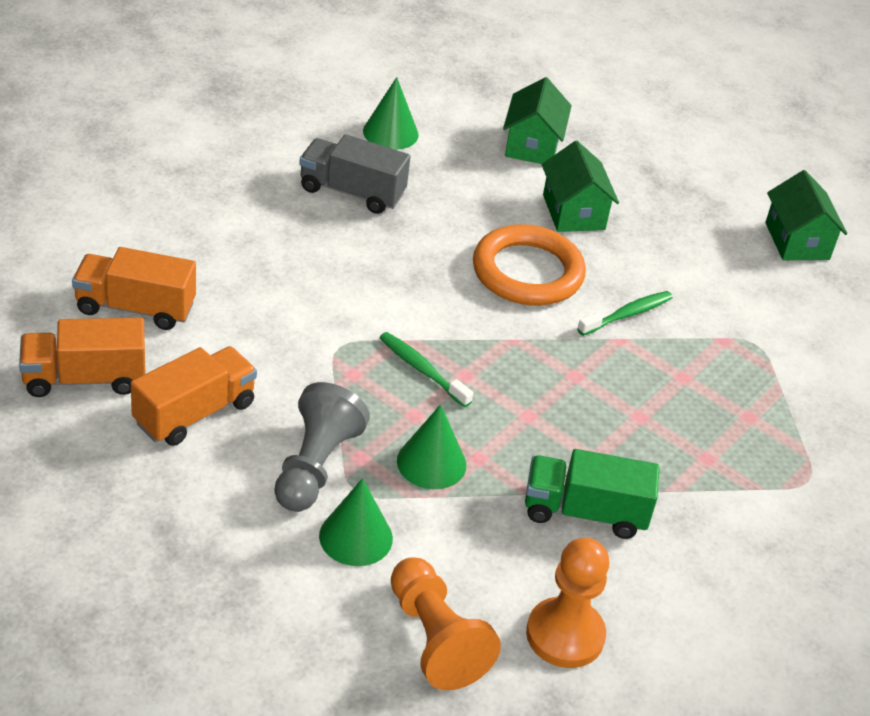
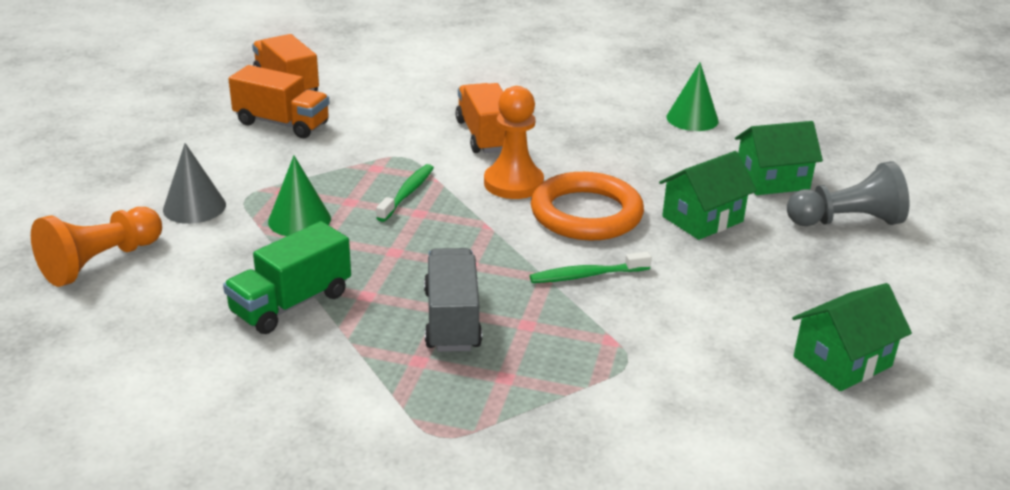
camera: 70 degrees right, 10 degrees down
(135, 308) = (371, 82): orange truck -> orange truck (484, 136)
(315, 466) = (260, 176): grey pawn -> grey pawn (846, 221)
(352, 192) = (593, 121): grey truck -> grey truck (452, 320)
(356, 537) = (194, 207): green cone -> grey cone
(565, 635) = (132, 322): orange pawn -> orange pawn (513, 183)
(584, 512) = (291, 303): green truck -> green truck turned 120 degrees counterclockwise
(627, 314) = (586, 275): green toothbrush -> green toothbrush turned 135 degrees clockwise

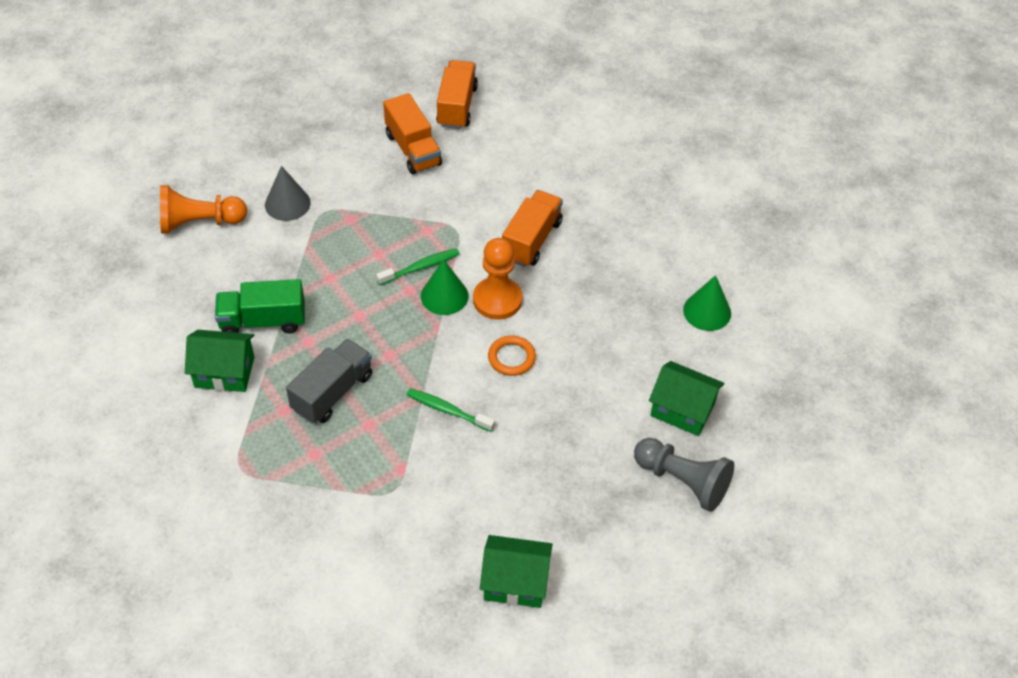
camera: 40 degrees right, 20 degrees up
(299, 220) = (334, 252): green cone -> green cone (444, 296)
(586, 214) = (511, 358): orange ring -> orange ring, size x0.52
(702, 219) = (583, 412): green house -> green house (224, 372)

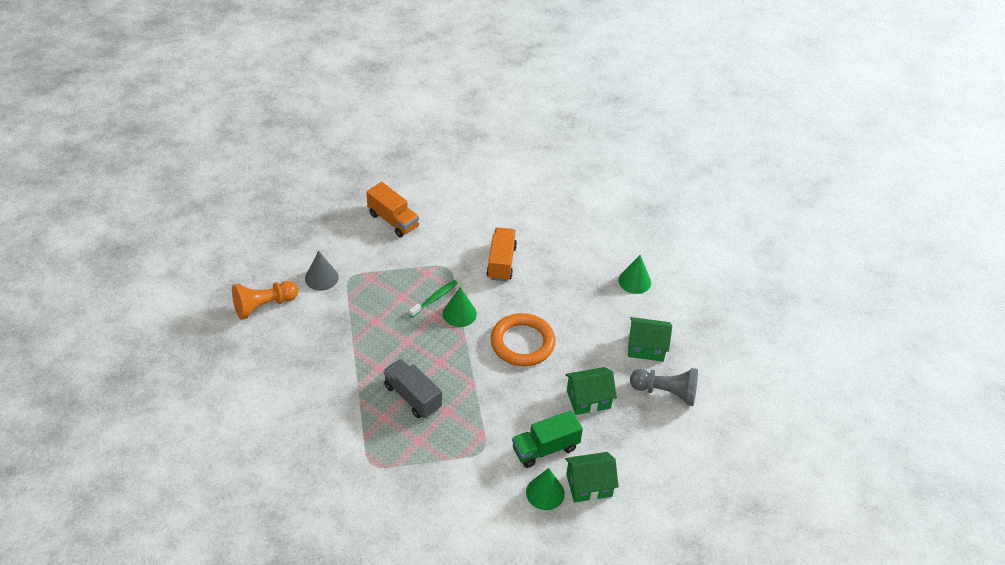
camera: 20 degrees left, 5 degrees down
(224, 372) = (330, 403): green house -> green house (588, 399)
(263, 321) = (341, 362): green truck -> green truck (545, 448)
(332, 392) = (412, 397): grey truck -> grey truck turned 60 degrees counterclockwise
(447, 410) = (495, 388): green toothbrush -> none
(450, 575) = (545, 493): none -> green cone
(457, 106) = (410, 184): orange truck -> none
(497, 300) = (496, 307): orange pawn -> none
(511, 358) = (522, 343): orange ring -> orange ring, size x1.93

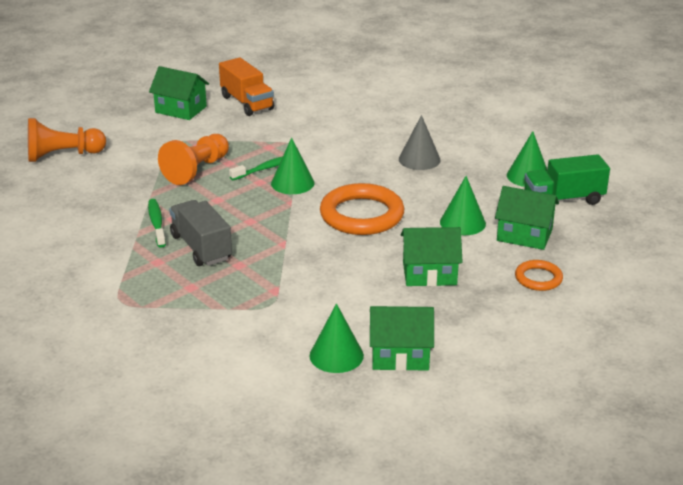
camera: 15 degrees right, 15 degrees down
(321, 278) = (141, 140): grey cone -> grey cone (419, 159)
(341, 235) = (181, 109): none -> green house
(369, 375) = (156, 223): none -> green toothbrush
(379, 309) = (196, 170): none -> orange pawn
(501, 262) = (362, 146): orange truck -> none
(545, 448) = (353, 313): green truck -> green truck (563, 199)
(599, 340) = (462, 223): none -> green cone
(666, 392) = (538, 278): grey pawn -> orange ring

